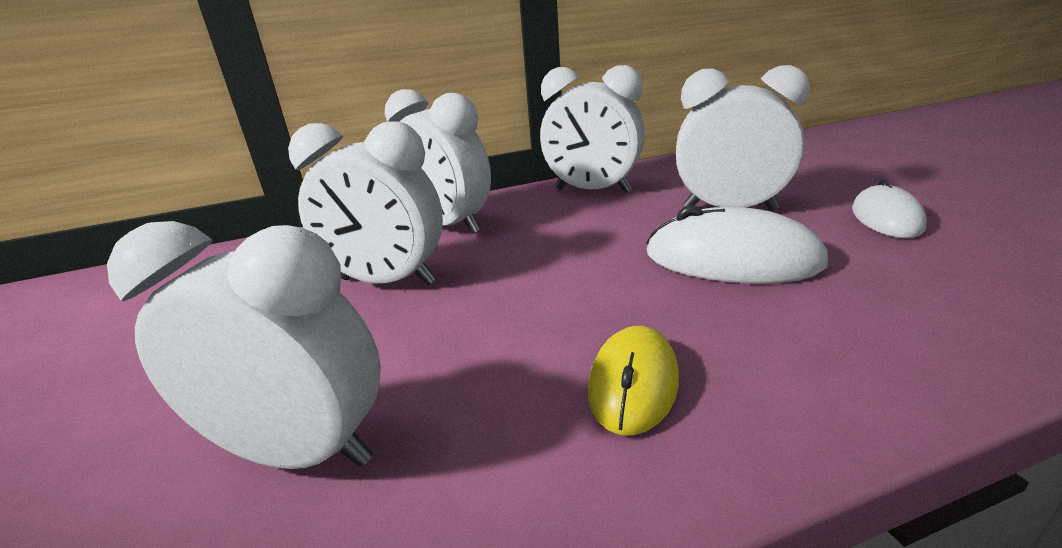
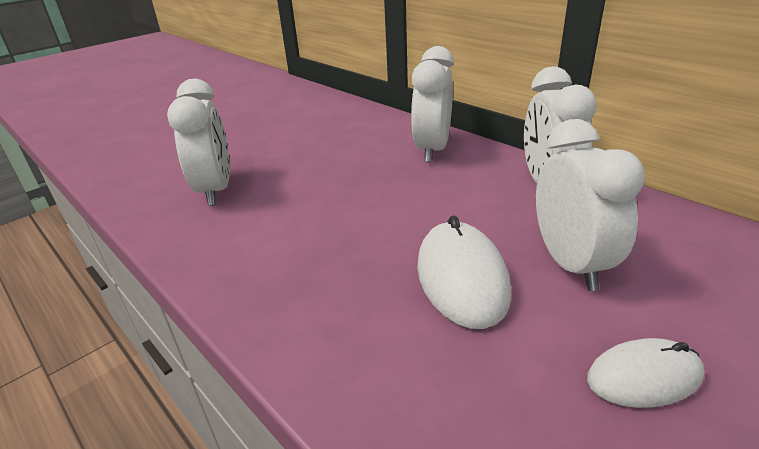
camera: 65 degrees right, 5 degrees up
(387, 281) = (350, 158): white clock -> none
(633, 383) = (284, 261): yellow mouse -> none

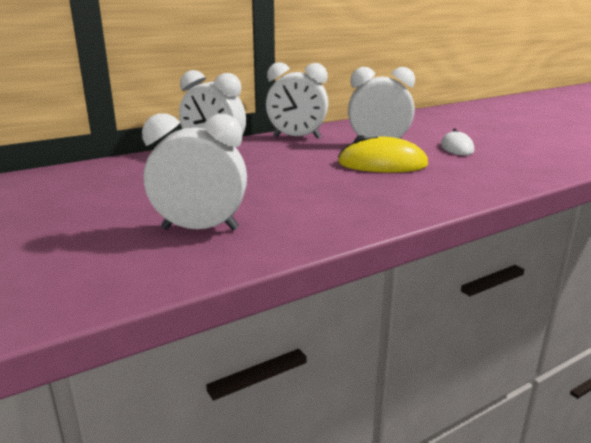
camera: 80 degrees left, 10 degrees down
(461, 277) = (382, 164): white mouse -> yellow mouse

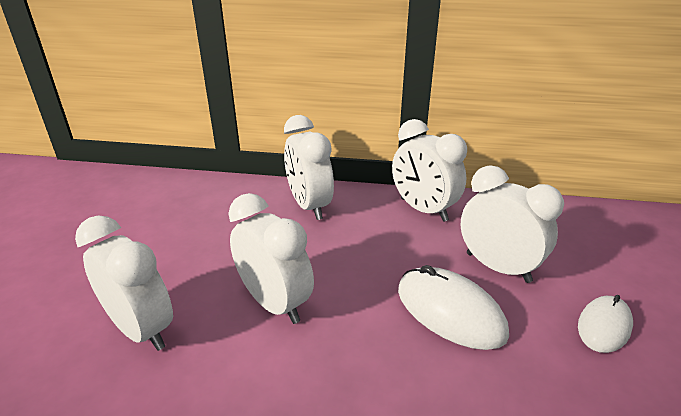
camera: 40 degrees right, 10 degrees up
(276, 191) = (274, 303): none -> white clock
(382, 164) = (450, 311): yellow mouse -> white mouse

